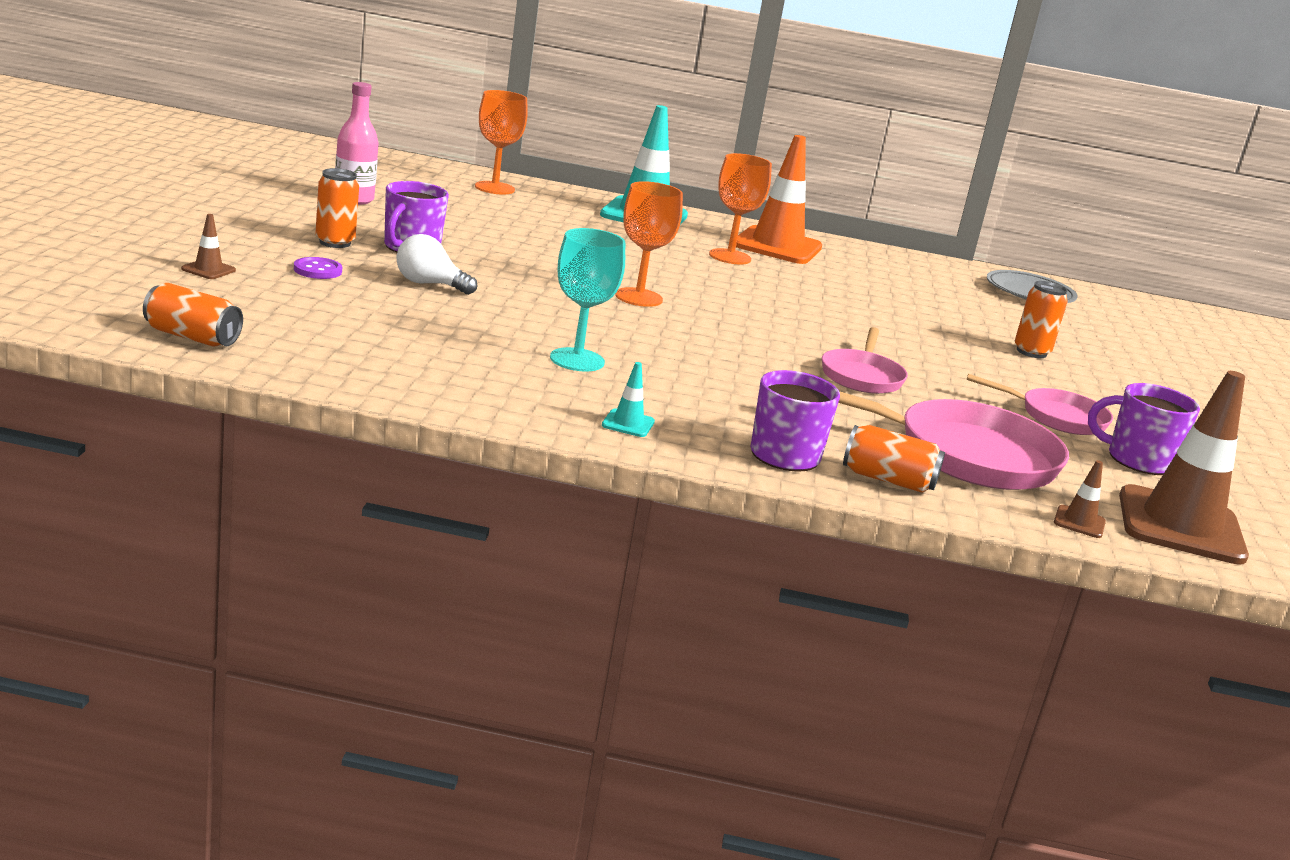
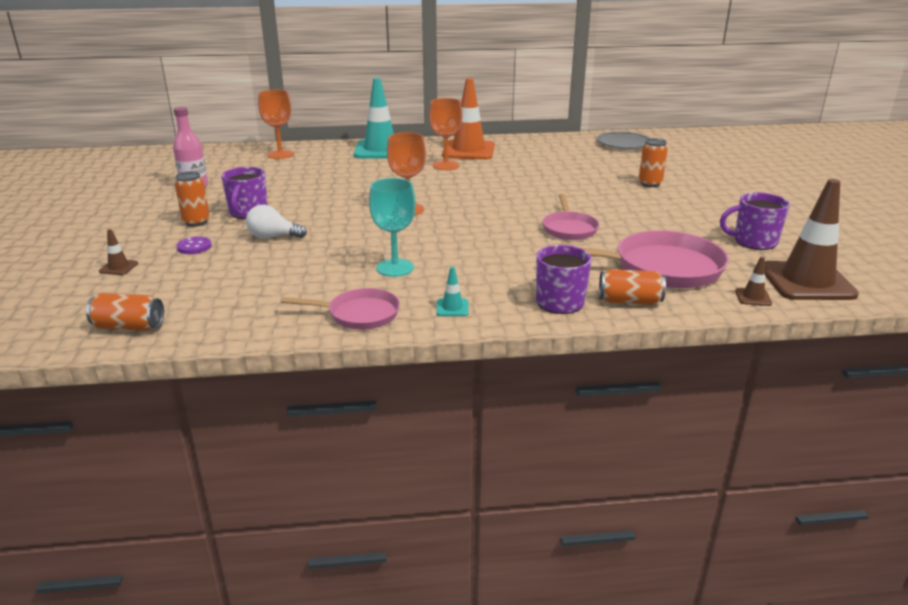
camera: 10 degrees left, 5 degrees up
(1057, 417) = (692, 225): pink pan -> pink pan (359, 314)

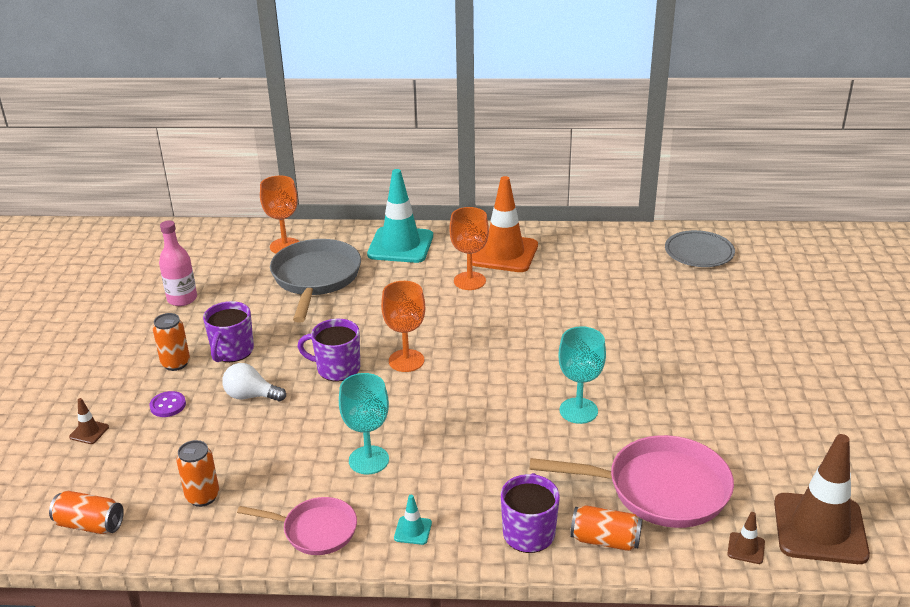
camera: 10 degrees right, 5 degrees up
(313, 170) = (316, 278): none -> grey pan
(569, 229) = (578, 411): pink pan -> turquoise goblet
(650, 184) = (703, 335): orange can -> orange can (202, 497)
(753, 242) = (787, 453): purple mug -> purple mug (337, 369)

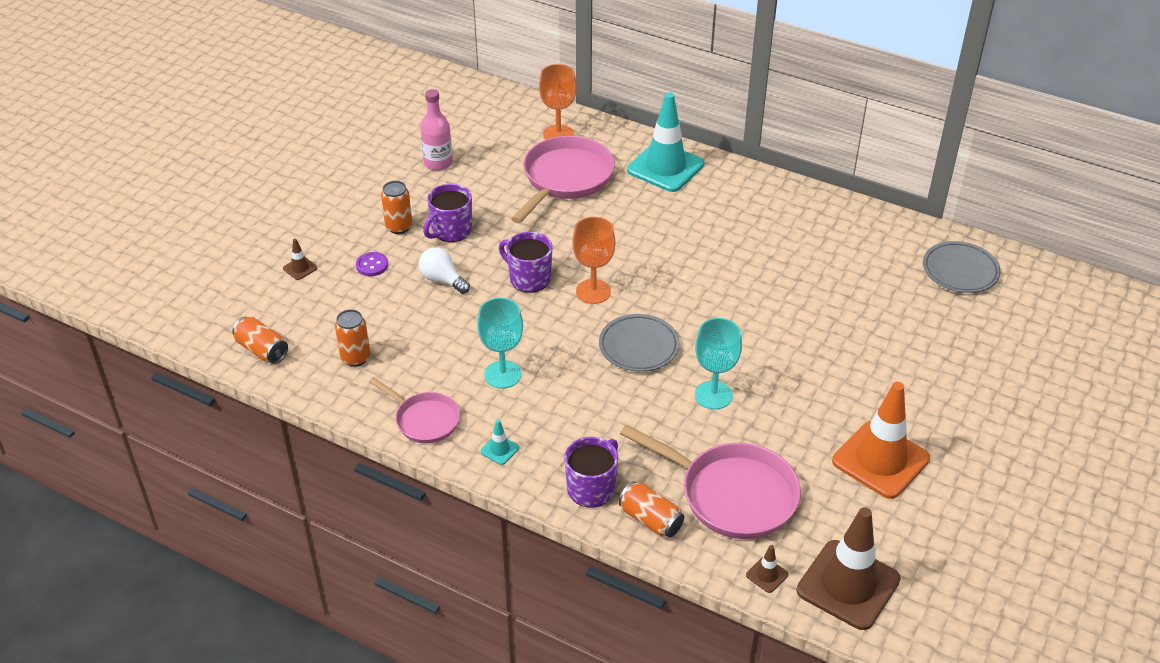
camera: 25 degrees right, 10 degrees up
(316, 278) = (565, 179): grey pan -> pink pan
(469, 281) = (705, 228): orange goblet -> none
(481, 393) = (638, 346): none -> grey plate
(504, 253) = (759, 208): orange traffic cone -> orange traffic cone (880, 460)

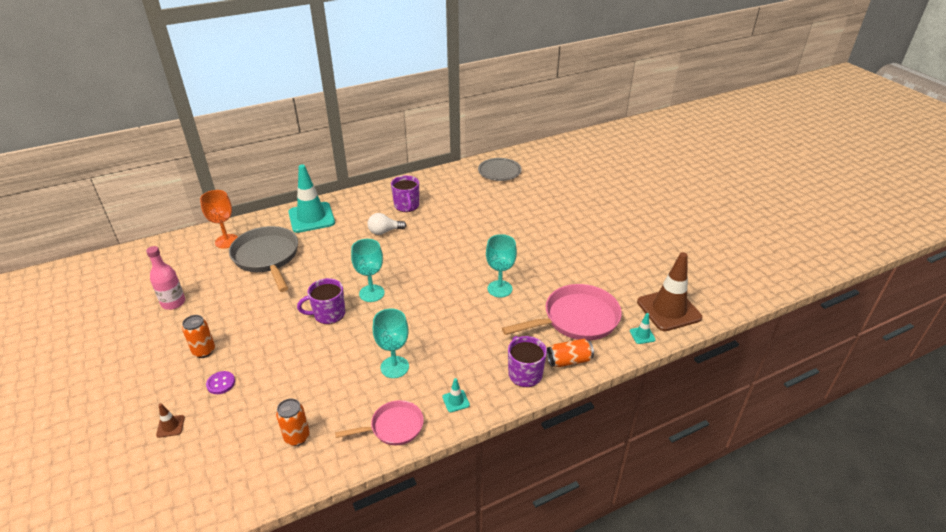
camera: 55 degrees left, 5 degrees down
(262, 350) = (224, 493): orange can -> none
(442, 280) = (280, 354): white light bulb -> white light bulb (384, 231)
(451, 231) = (242, 328): purple mug -> purple mug (407, 206)
(565, 179) = (267, 257): pink pan -> grey pan
(593, 291) = (371, 293): orange goblet -> turquoise goblet
(638, 346) = (434, 298): grey plate -> none
(767, 575) = (642, 335): brown traffic cone -> turquoise traffic cone
(880, 460) = (596, 257): orange traffic cone -> none

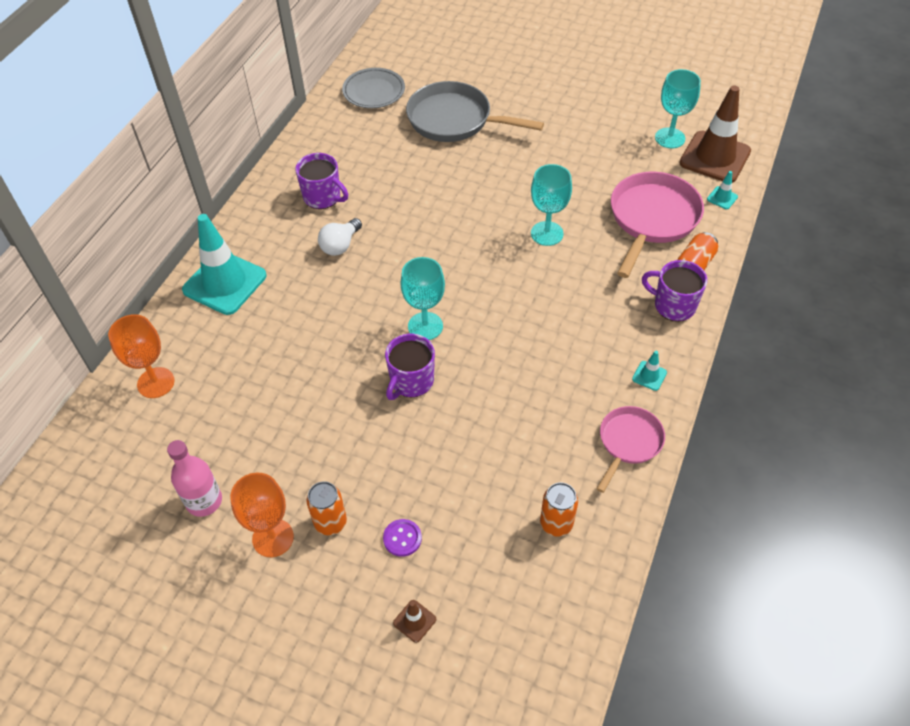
camera: 40 degrees left, 15 degrees up
(174, 339) = (273, 538): none -> orange goblet
(267, 257) = (241, 367): grey pan -> grey pan (454, 120)
(394, 367) = (553, 386): turquoise goblet -> turquoise goblet (670, 138)

